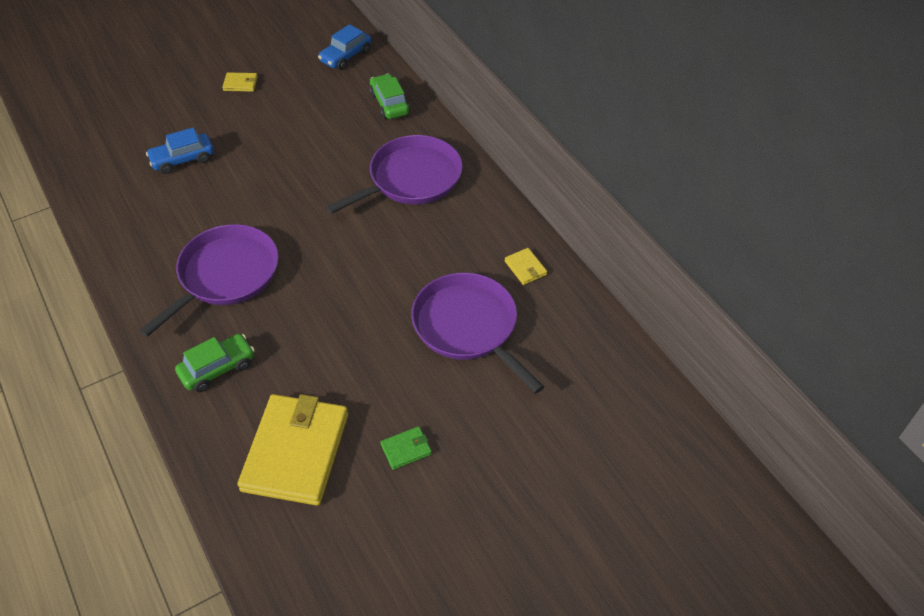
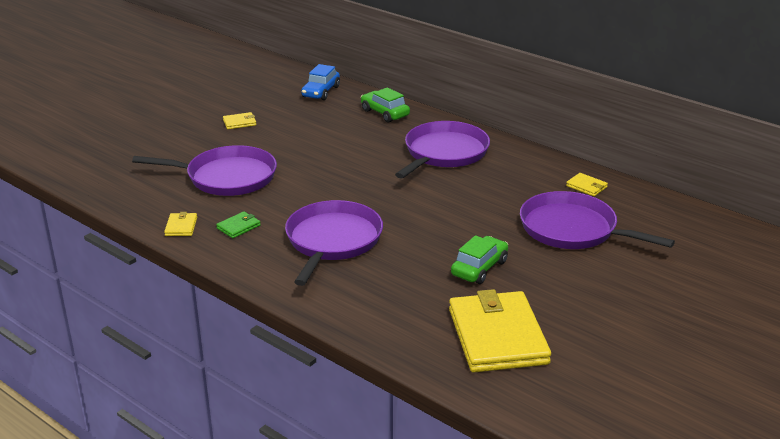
camera: 20 degrees left, 20 degrees down
(103, 216) = (181, 226): none -> yellow wallet
(183, 159) = (227, 177): blue car -> purple pan
(217, 368) = (379, 300): green car -> green car (479, 268)
(406, 449) = (590, 312): green wallet -> green wallet (238, 227)

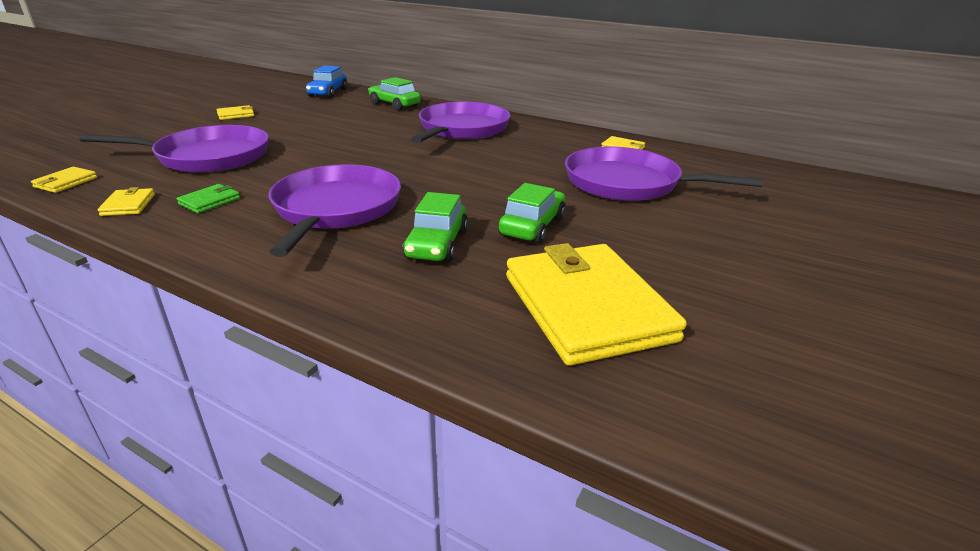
camera: 10 degrees left, 0 degrees up
(128, 200) = (65, 182): none -> yellow wallet
(405, 279) = (437, 244): none -> green car

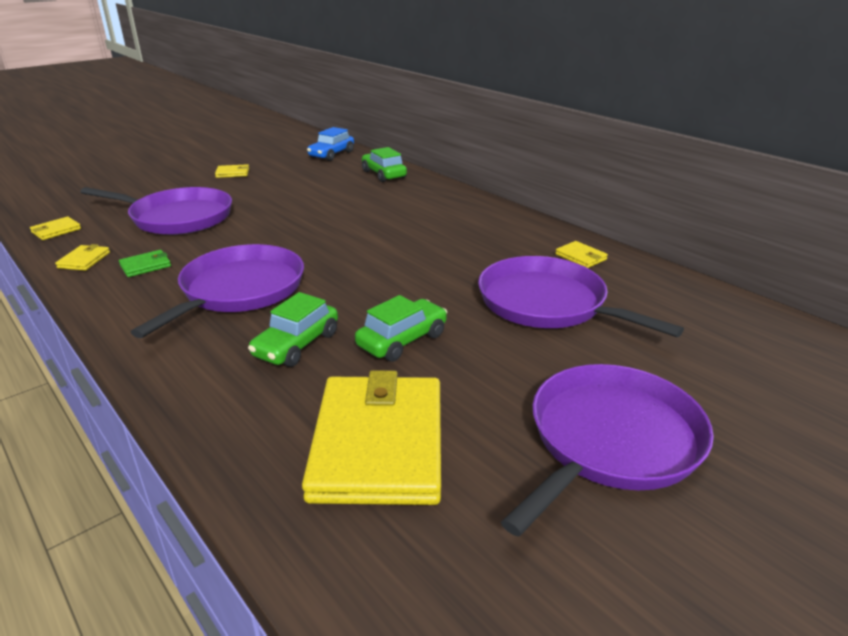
camera: 20 degrees right, 0 degrees up
(462, 129) = (426, 212): purple pan -> purple pan (610, 441)

